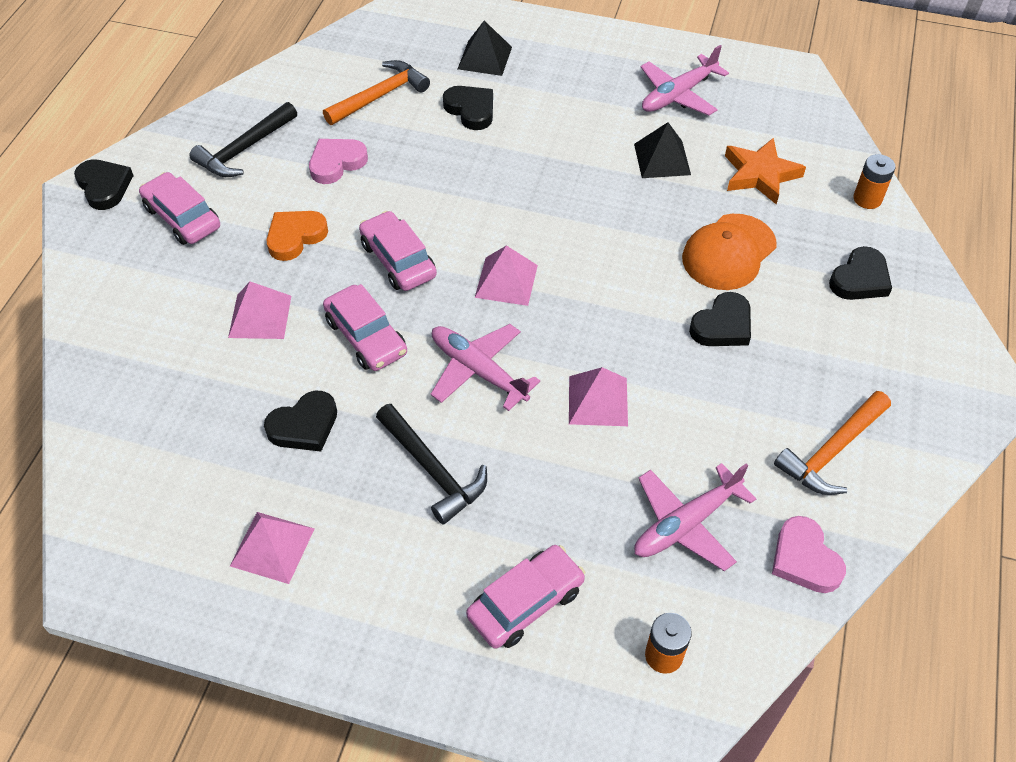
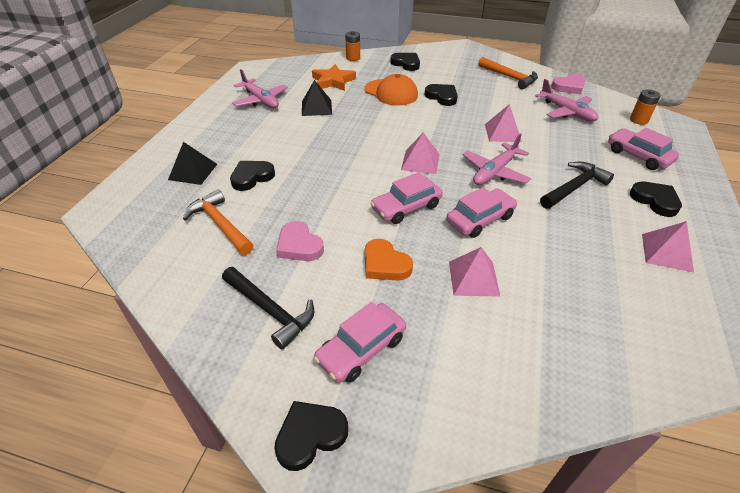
camera: 90 degrees left, 10 degrees down
(304, 426) = (566, 244): black heart -> black heart (655, 201)

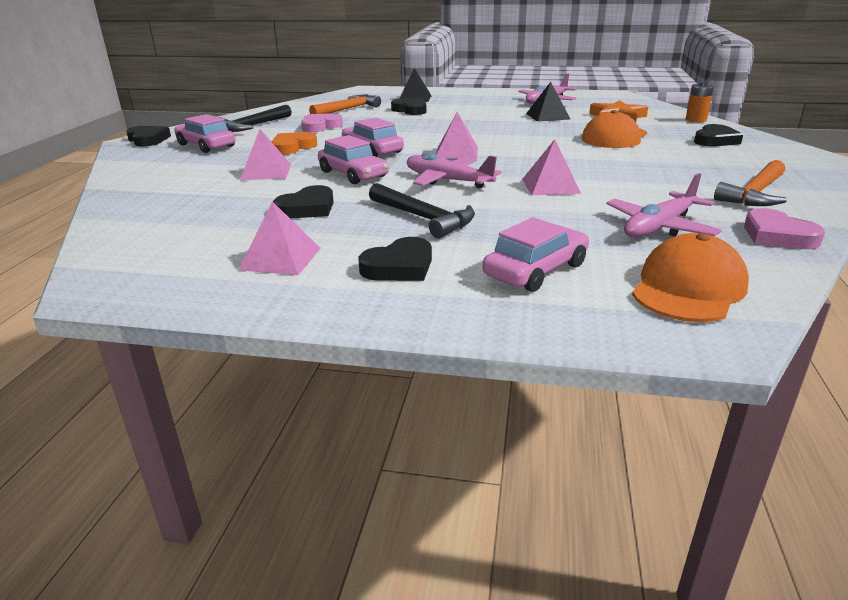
camera: 85 degrees right, 15 degrees down
(442, 97) = (628, 158): black heart -> black heart (307, 208)
(638, 120) = (688, 288): orange battery -> orange cap

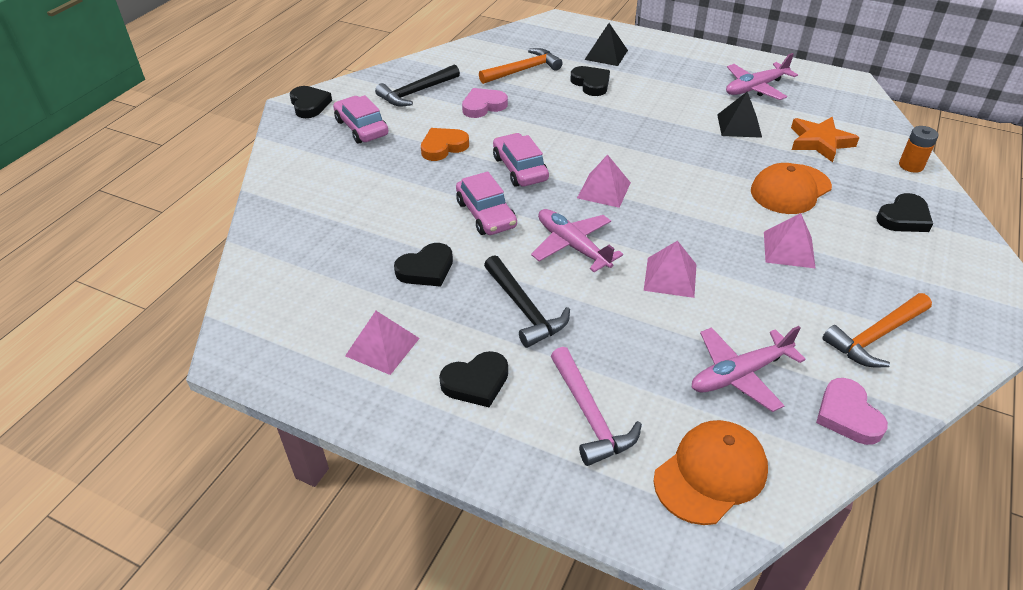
camera: 15 degrees right, 15 degrees up
(266, 172) = (406, 193): pink pyramid -> pink pyramid (789, 249)
(536, 270) = (590, 416): pink car -> pink hammer

